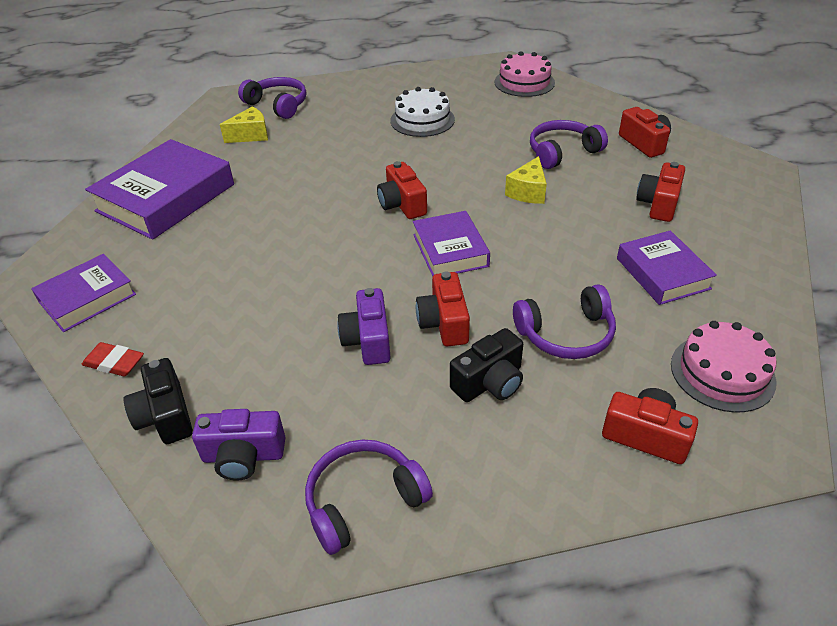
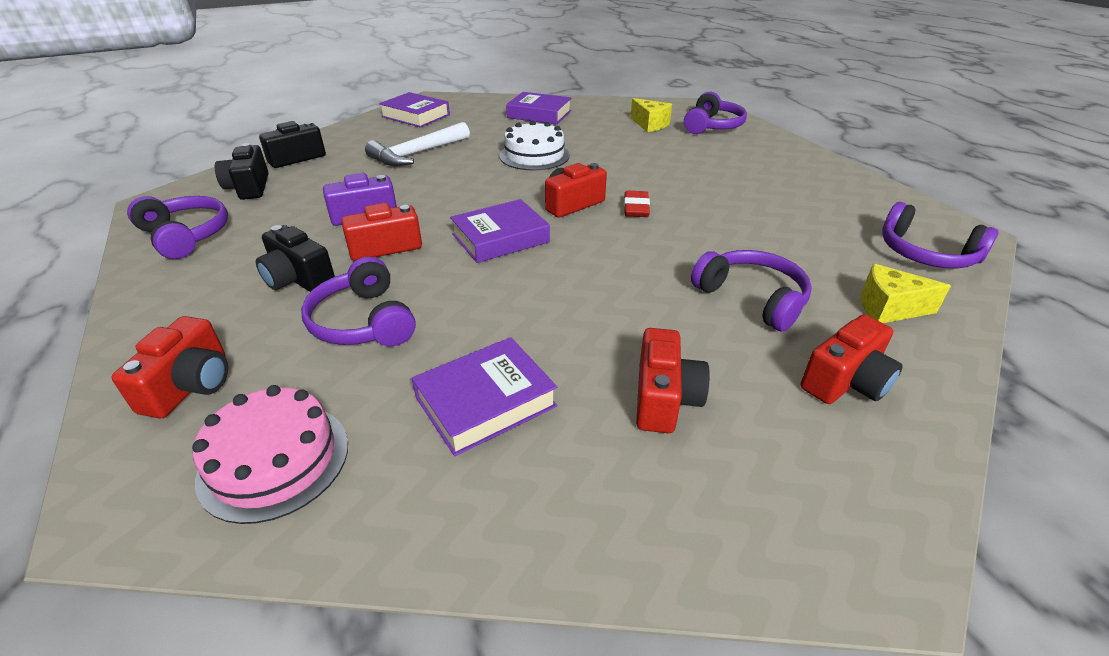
camera: 75 degrees right, 5 degrees down
(114, 363) = (350, 135): red eraser -> red eraser (636, 208)
(166, 198) = (539, 114): purple book -> purple book, size x0.60
(224, 298) = (417, 154): none -> white hammer
(243, 456) = (249, 187): purple camera -> black camera
(422, 120) = (749, 195): white cake -> white cake (534, 155)
(524, 82) = (926, 254): pink cake -> purple headphones
(528, 192) = (634, 277): yellow cheese -> yellow cheese (888, 308)
(658, 204) = (664, 398): red camera -> red camera turned 90 degrees clockwise

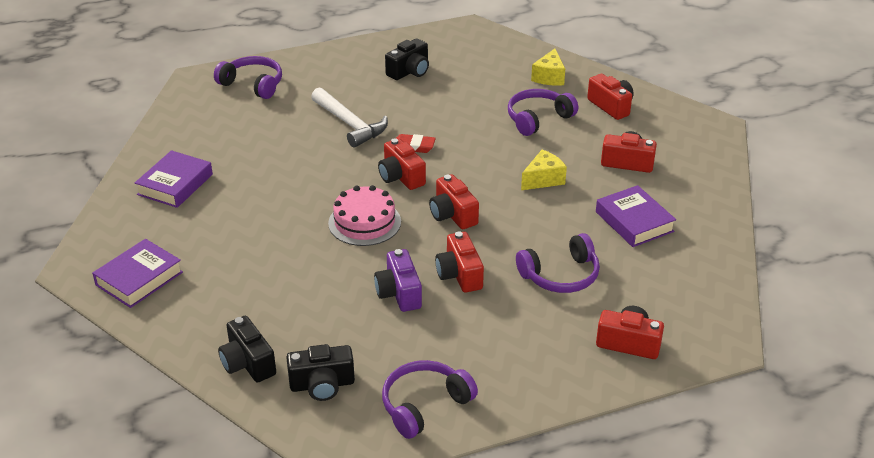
camera: 85 degrees left, 0 degrees up
(274, 460) = (684, 294): pink cake -> pink cake (364, 222)
(298, 279) = (505, 316): black camera -> black camera (409, 71)
(417, 154) = (264, 269): white hammer -> white hammer (350, 124)
(500, 238) = (452, 215): purple book -> red camera
(534, 155) = (292, 192): white cake -> none
(650, 125) = (236, 118): yellow cheese -> yellow cheese (543, 179)
(926, 254) = (492, 49): purple headphones -> none

